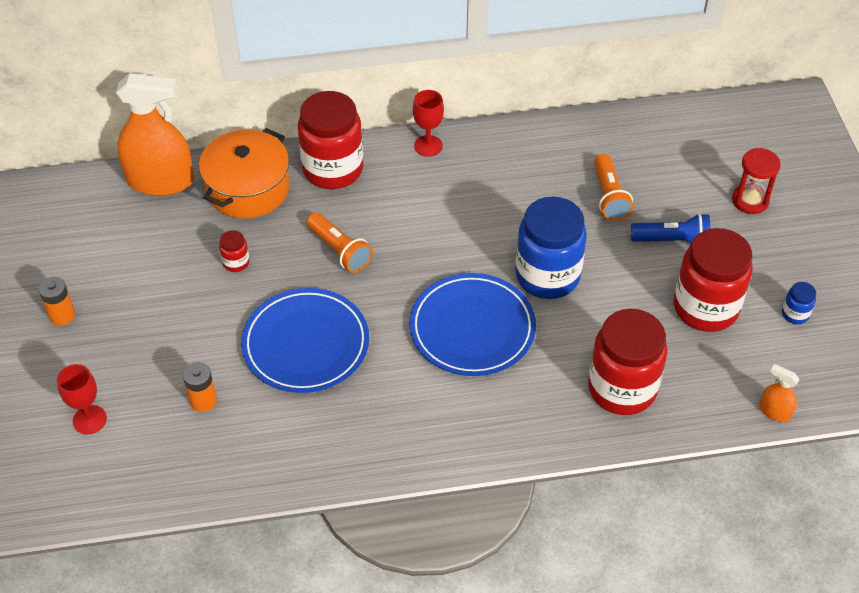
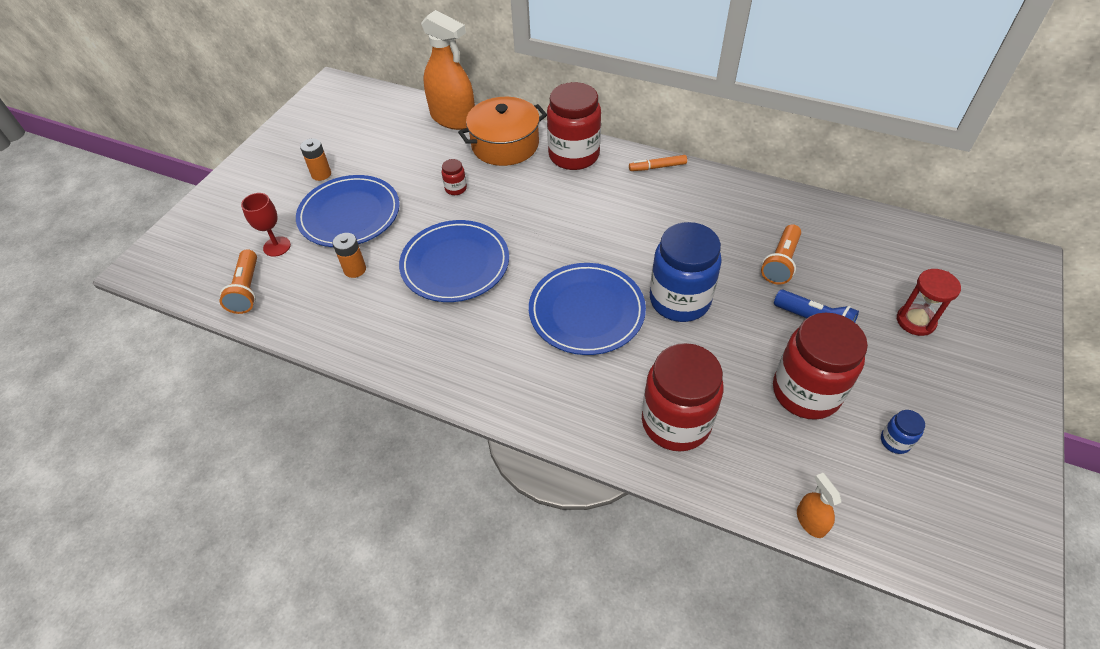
camera: 35 degrees right, 0 degrees up
(141, 346) = (349, 214): none -> blue plate
(339, 250) = (533, 211): orange flashlight -> orange flashlight (247, 290)
(428, 146) = (657, 167): red goblet -> orange marker

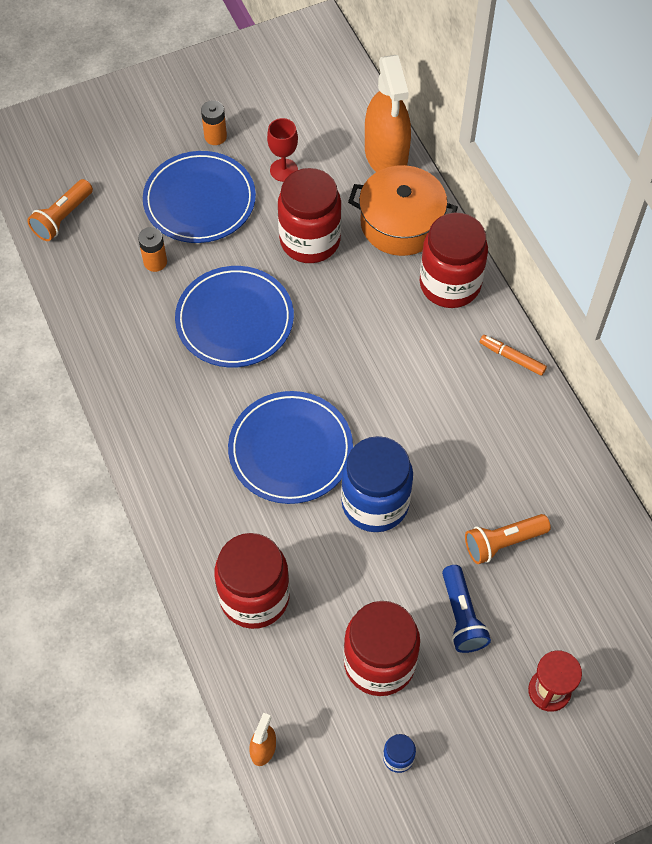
camera: 40 degrees right, 10 degrees up
(277, 246) = (117, 190): red goblet -> red goblet (284, 170)
(456, 188) = (310, 240): red jar -> red jar, size x2.39

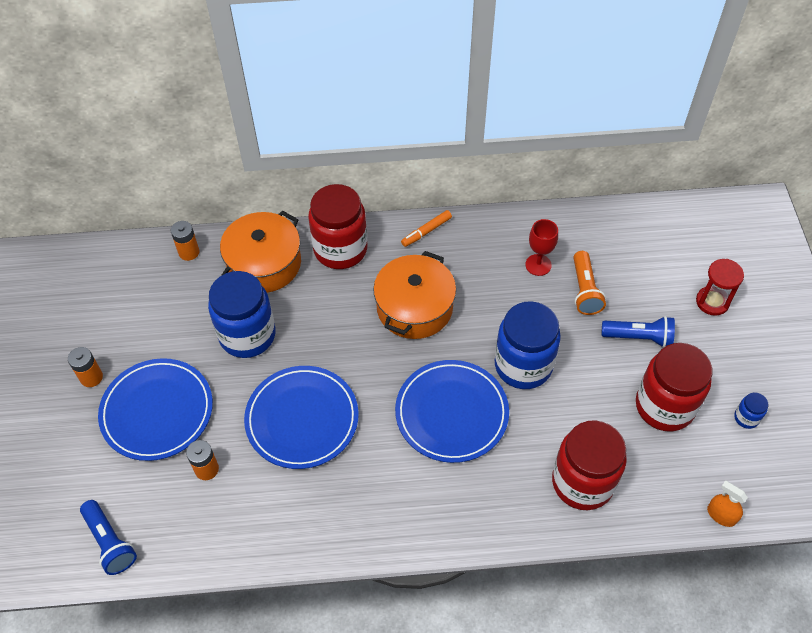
camera: 70 degrees left, 5 degrees down
(62, 218) = (110, 542): orange flashlight -> blue flashlight
(284, 170) = (161, 333): red goblet -> red goblet (538, 265)
(310, 240) = (247, 335): red jar -> blue jar
(386, 155) = (189, 252): orange spray bottle -> orange battery
(405, 377) = (414, 307): none -> orange pot

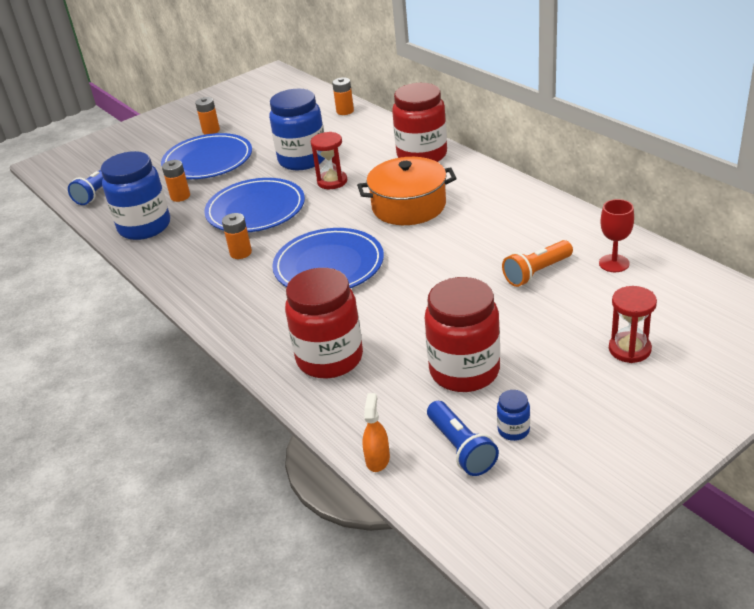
camera: 60 degrees right, 20 degrees down
(264, 263) = (370, 137): orange pot -> none
(314, 336) = (332, 181): none -> red hourglass
(367, 468) = (240, 253): none -> orange battery
(426, 231) = (489, 178): orange marker -> none
(523, 365) = (415, 277): blue jar -> blue jar (144, 227)
(538, 265) = (530, 239): red goblet -> red goblet (614, 263)
(639, 337) = (525, 323): blue flashlight -> blue flashlight (461, 448)

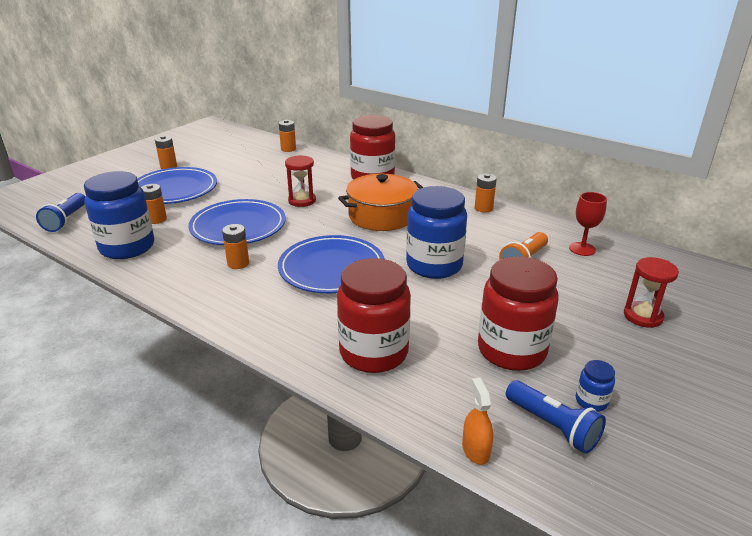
camera: 20 degrees left, 5 degrees down
(302, 160) = (266, 185): blue jar -> blue jar (434, 265)
(529, 203) = (483, 208): none -> orange battery

